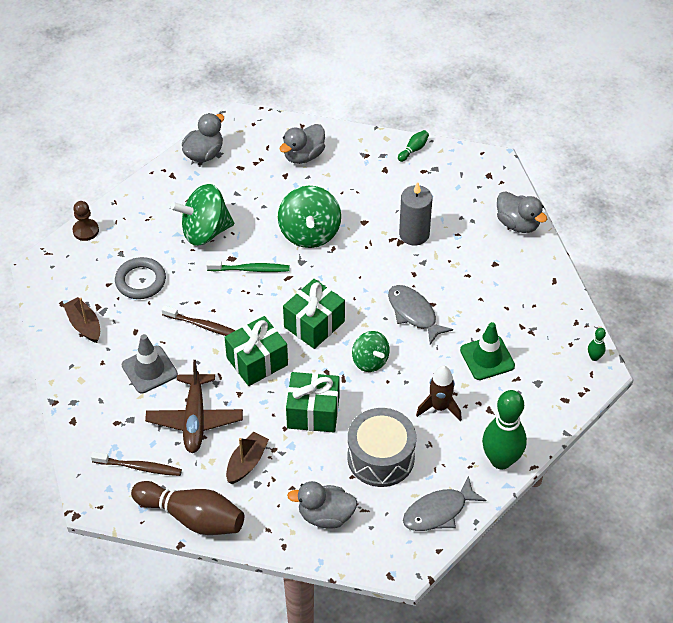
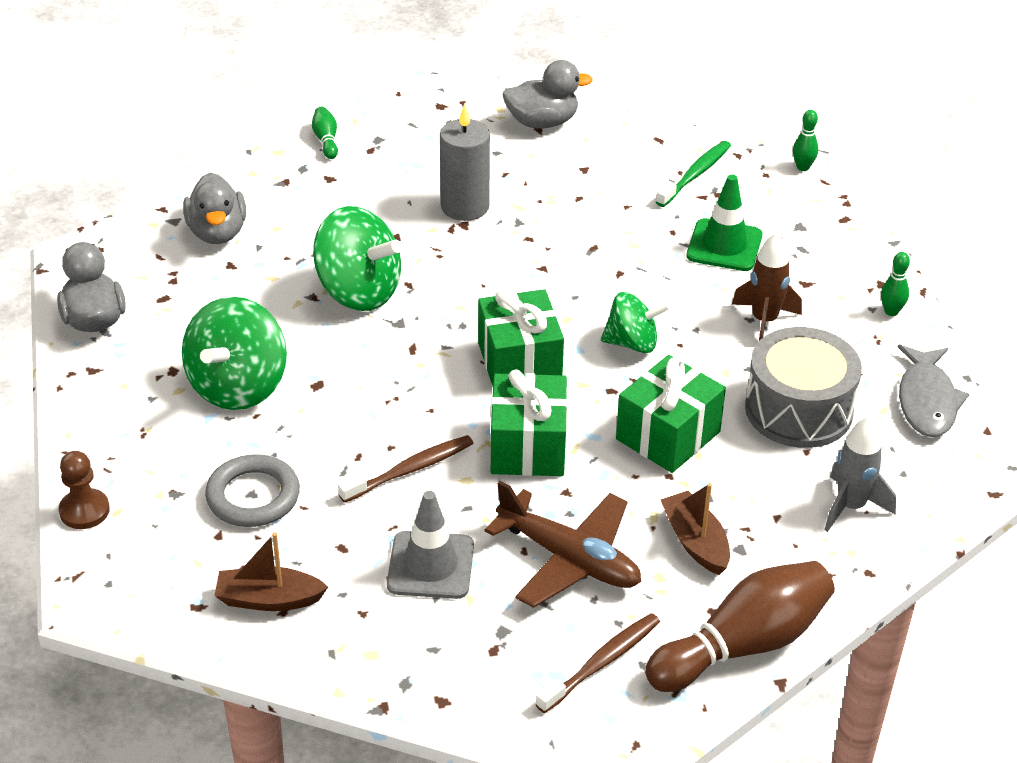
camera: 55 degrees left, 10 degrees down
(250, 269) = (359, 376): green toothbrush -> green toothbrush (695, 174)
(325, 515) = (851, 506): grey duck -> grey rocket
(414, 313) = (593, 269): grey fish -> none
(501, 460) = (891, 311): green bowling pin -> green bowling pin, size x0.42

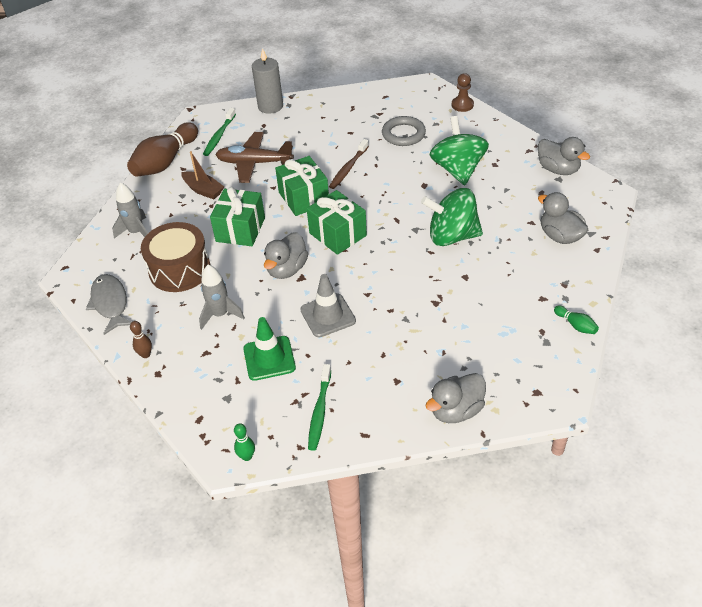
camera: 155 degrees right, 5 degrees up
(268, 599) = (361, 107): brown boat -> none
(430, 565) = (309, 140): grey traffic cone -> grey traffic cone (328, 315)
(465, 207) = (445, 315): grey candle -> grey candle (270, 106)
(601, 662) = (219, 136): brown toothbrush -> green toothbrush
(632, 343) = (287, 269): green spinning top -> grey duck
(764, 321) = (220, 314): brown rocket -> grey rocket
(798, 410) = (179, 269): grey drum -> brown drum
(891, 311) = (145, 354): green bowling pin -> brown bowling pin

